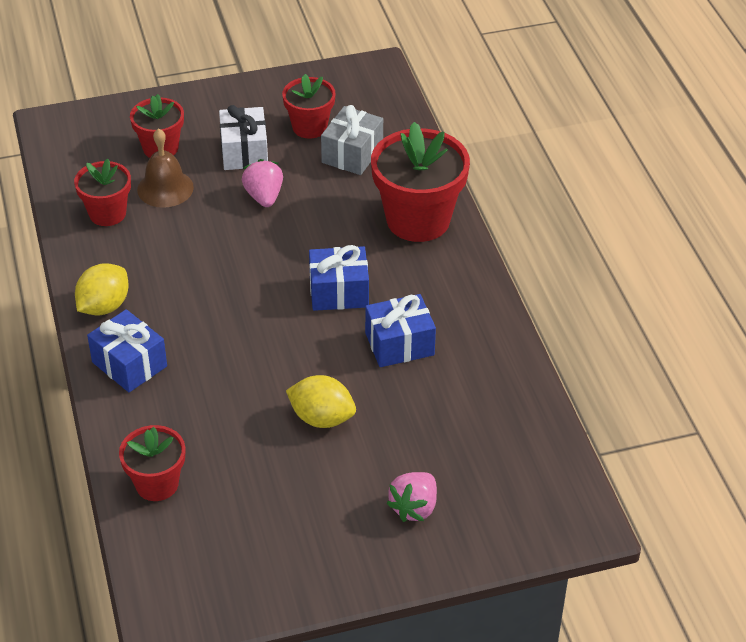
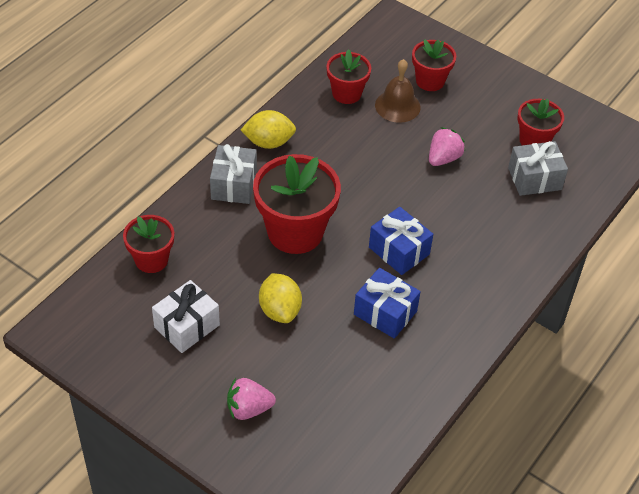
camera: 50 degrees right, 5 degrees up
(129, 364) = (234, 185): blue gift -> grey gift
(244, 152) = (473, 123): white gift -> white gift (187, 326)
(418, 220) = (511, 253): red flower pot -> red flower pot (295, 232)

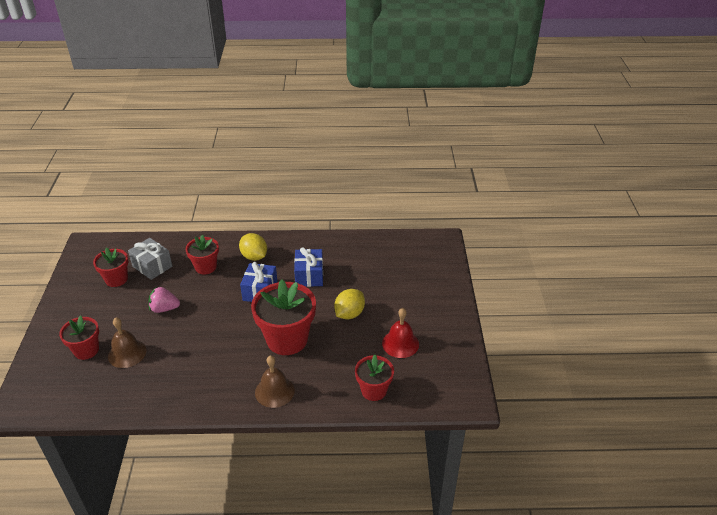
camera: 125 degrees left, 10 degrees down
(187, 326) = (400, 343): white gift -> red bell
(234, 185) = (274, 391): grey gift -> brown bell
(248, 409) = (419, 291): pink strawberry -> none
(268, 142) = (218, 398): yellow lemon -> yellow lemon (254, 256)
(346, 93) = (132, 386): red flower pot -> red flower pot (205, 267)

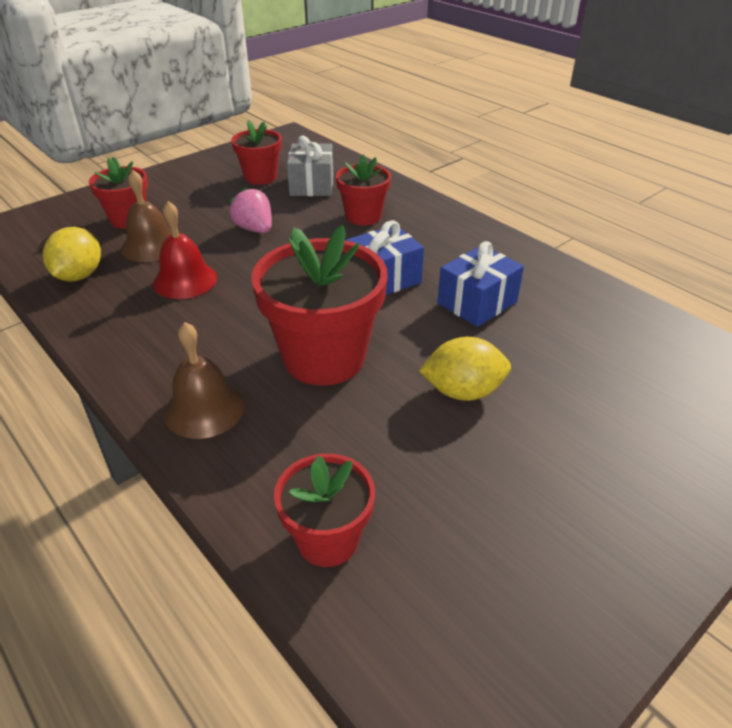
camera: 50 degrees right, 0 degrees up
(254, 256) = (437, 238): yellow lemon -> yellow lemon (79, 275)
(400, 343) = (484, 504): red bell -> red bell (185, 280)

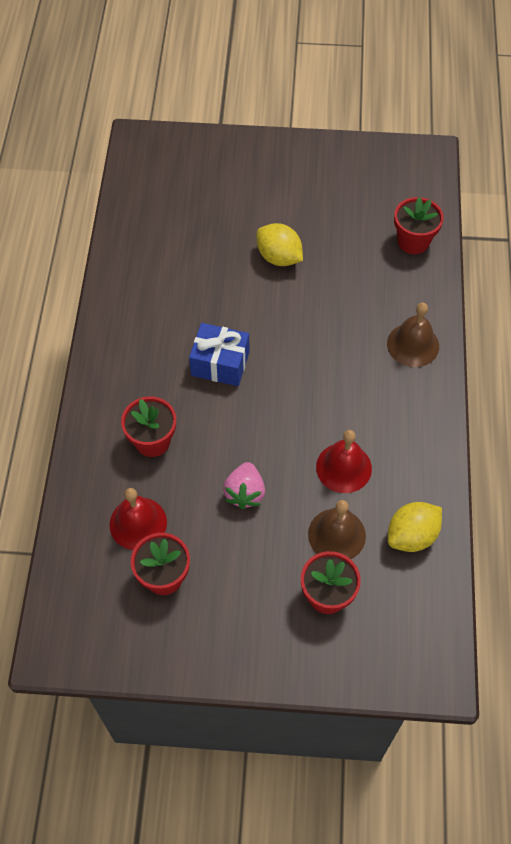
camera: 135 degrees left, 20 degrees up
(312, 185) = (138, 523): grey gift -> red bell
(324, 357) = (322, 330): red flower pot -> none
(477, 302) = (194, 301): blue gift -> none

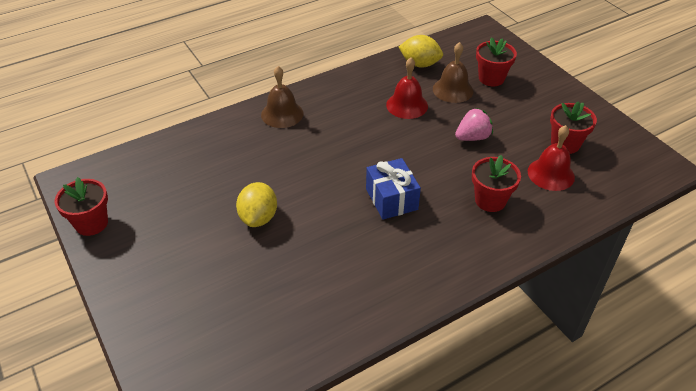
camera: 125 degrees left, 15 degrees down
(413, 241) = (181, 150): red flower pot -> red flower pot (91, 223)

